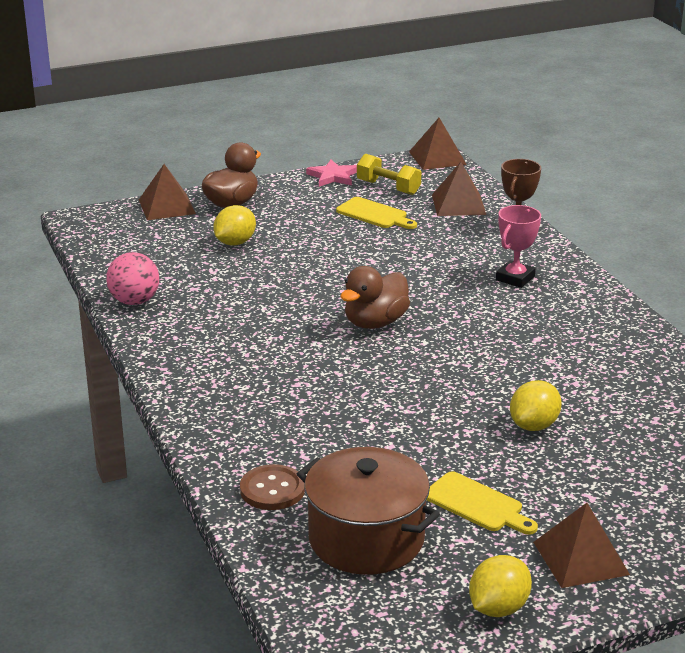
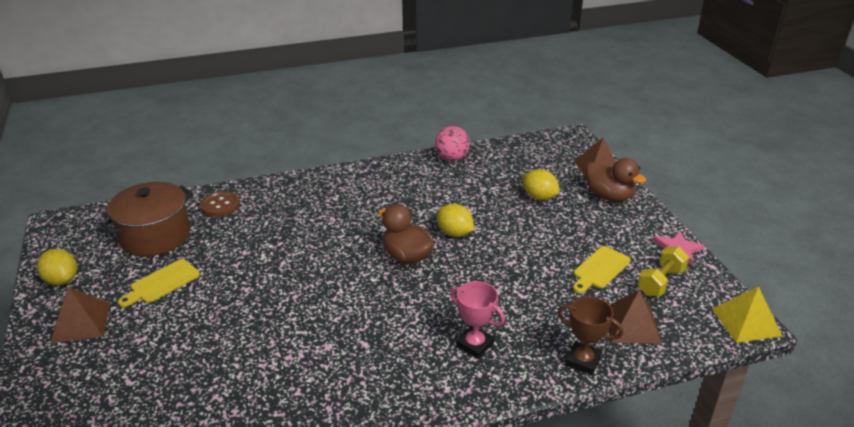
camera: 95 degrees right, 5 degrees up
(437, 158) = (746, 322): brown pyramid -> yellow pyramid
(534, 425) = (238, 322): yellow lemon -> yellow lemon (454, 233)

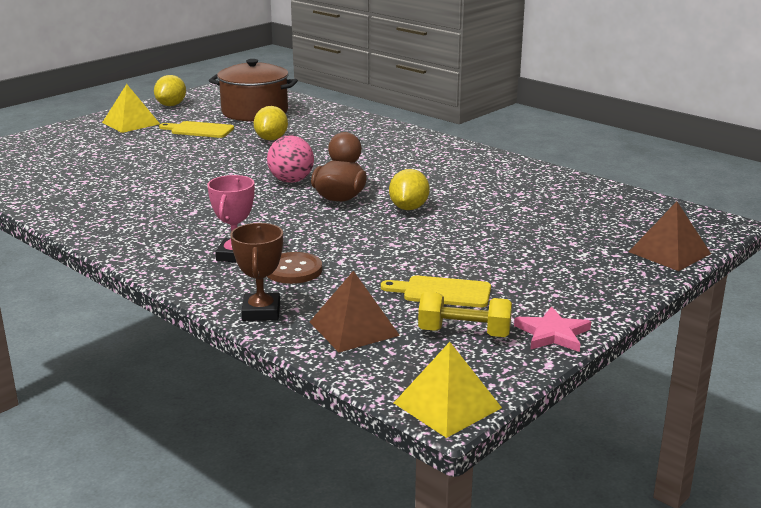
camera: 60 degrees right, 10 degrees down
(81, 322) = (131, 123): brown pyramid -> yellow pyramid
(220, 205) = (323, 117): brown button -> brown button (293, 270)
(452, 158) = (549, 176): pink ball -> pink ball (291, 181)
(539, 197) = (543, 232): yellow lemon -> yellow lemon (271, 139)
(609, 196) = (612, 270): brown duck -> none

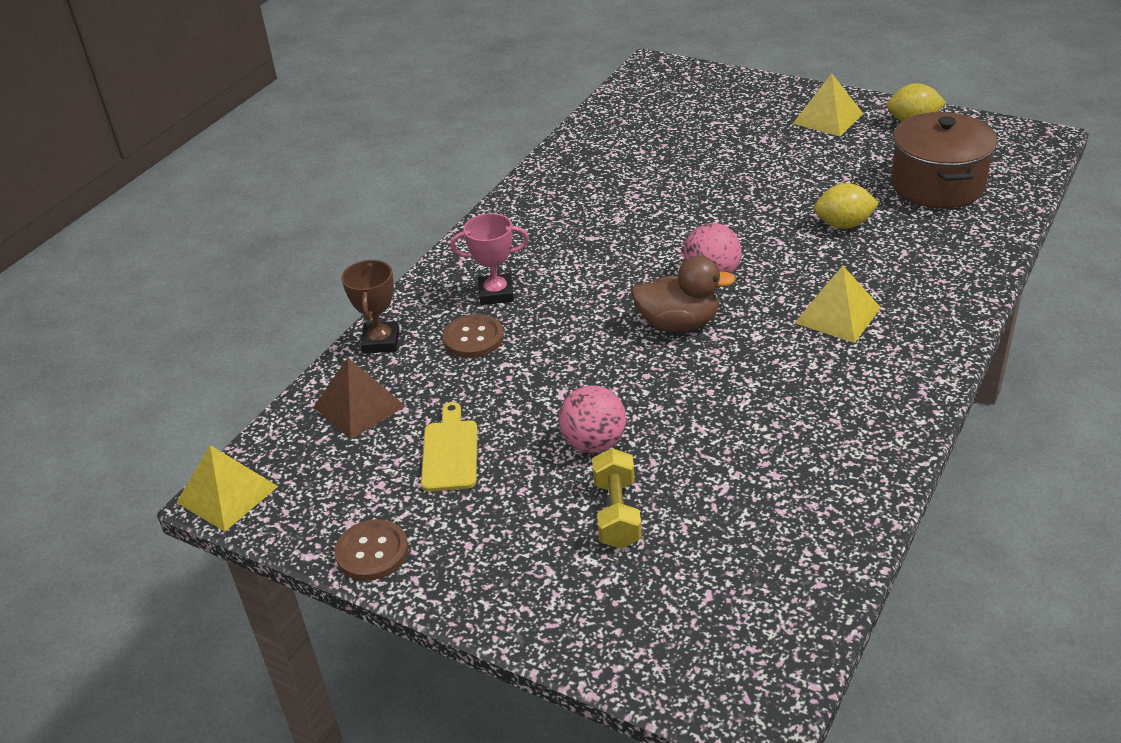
camera: 80 degrees right, 15 degrees up
(199, 130) = (838, 167): yellow cutting board -> none
(261, 312) = (381, 342): brown trophy -> brown trophy turned 75 degrees counterclockwise
(371, 155) = (838, 315): none -> yellow pyramid
(408, 208) = (671, 383): yellow lemon -> none
(461, 239) = (594, 443): none -> pink ball
(464, 333) = (362, 483): yellow dumbbell -> yellow dumbbell (617, 513)
(552, 333) = (372, 552): pink star -> brown button
(669, 252) = (625, 650): brown pyramid -> none

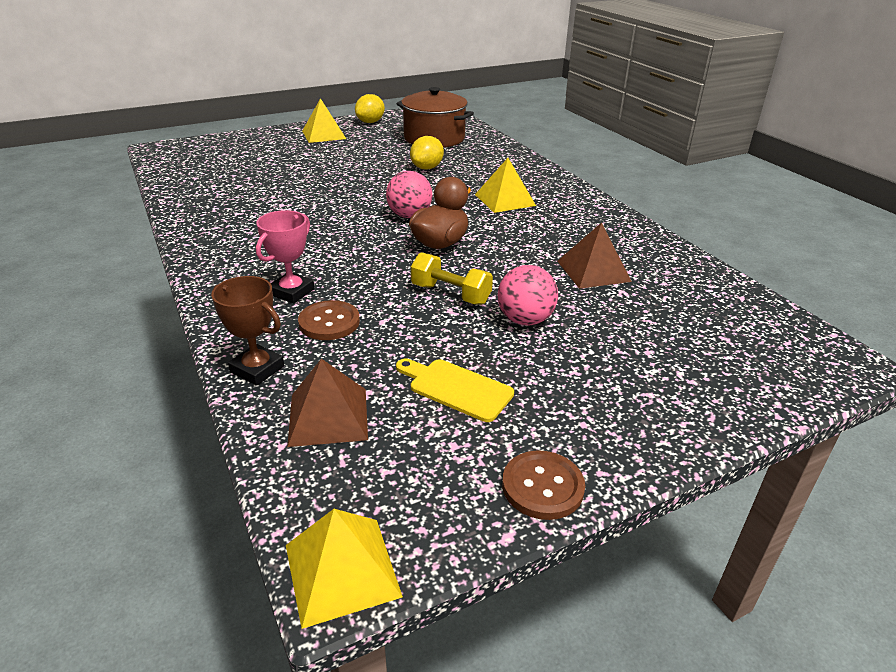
camera: 60 degrees left, 5 degrees down
(617, 513) = (611, 340): yellow dumbbell -> yellow dumbbell (450, 294)
(745, 448) = (593, 271): none -> brown pyramid

